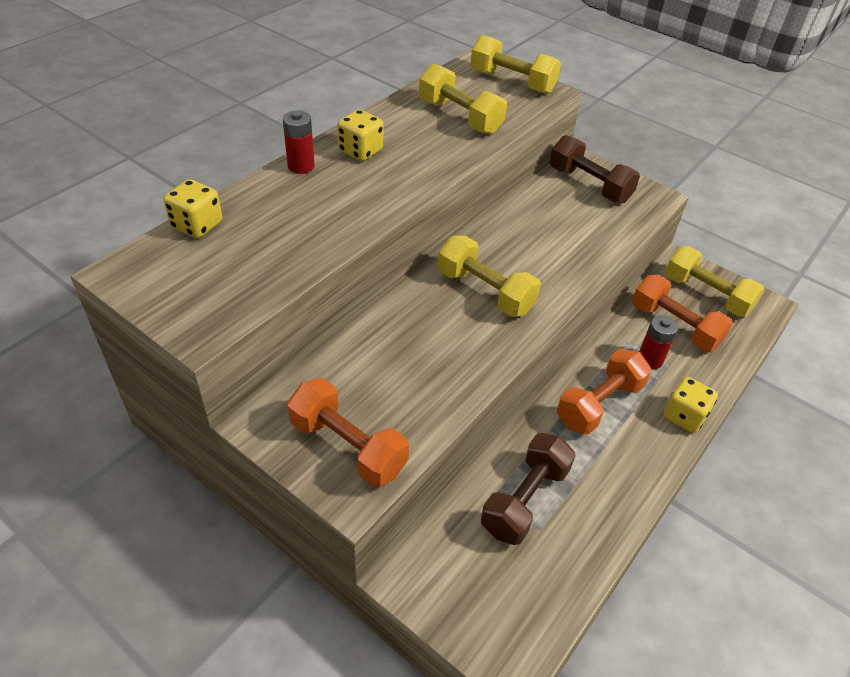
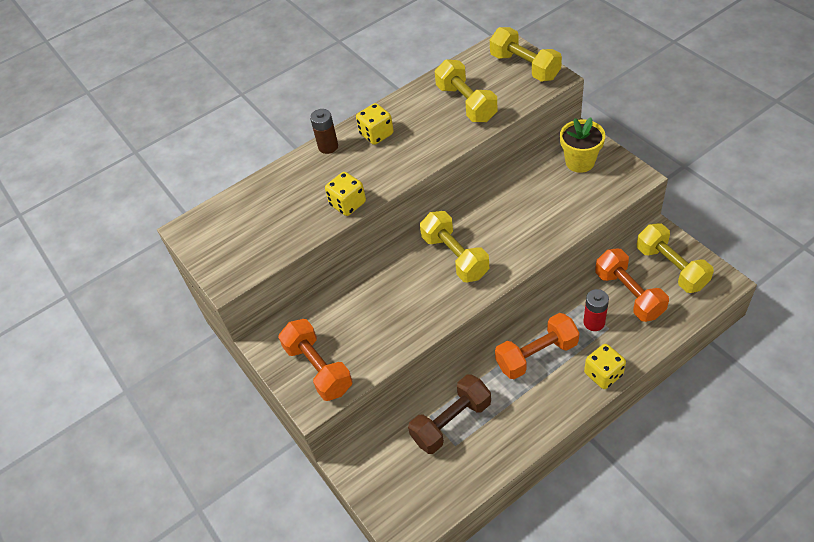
camera: 25 degrees right, 5 degrees up
(197, 225) = (243, 195): yellow dice -> yellow dice (348, 204)
(301, 166) = (328, 146): red battery -> brown battery
(589, 185) = (580, 162): brown dumbbell -> yellow flower pot

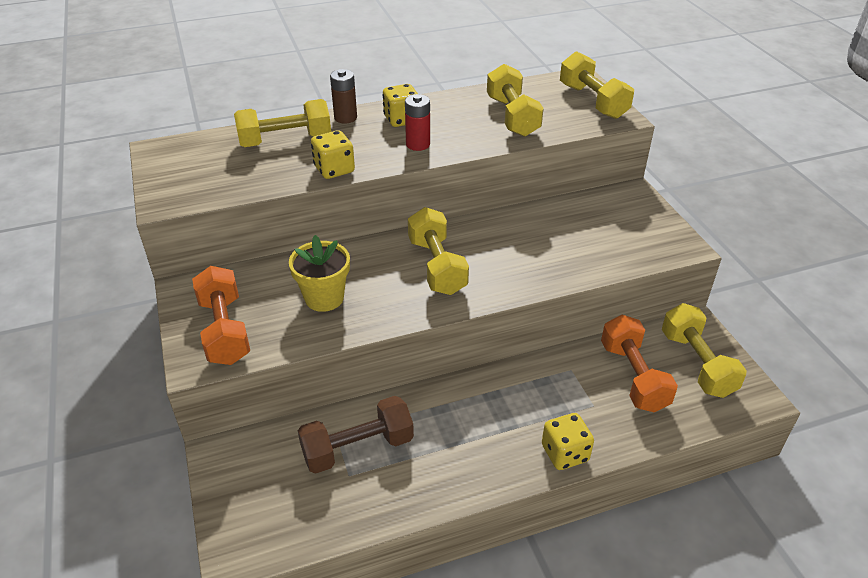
camera: 10 degrees right, 10 degrees down
(290, 186) = (285, 140): none -> yellow dumbbell
(536, 355) = (493, 407): orange dumbbell -> none
(580, 162) = (623, 216): yellow flower pot -> yellow flower pot (324, 298)
(594, 322) = (578, 394): red battery -> red battery (418, 144)

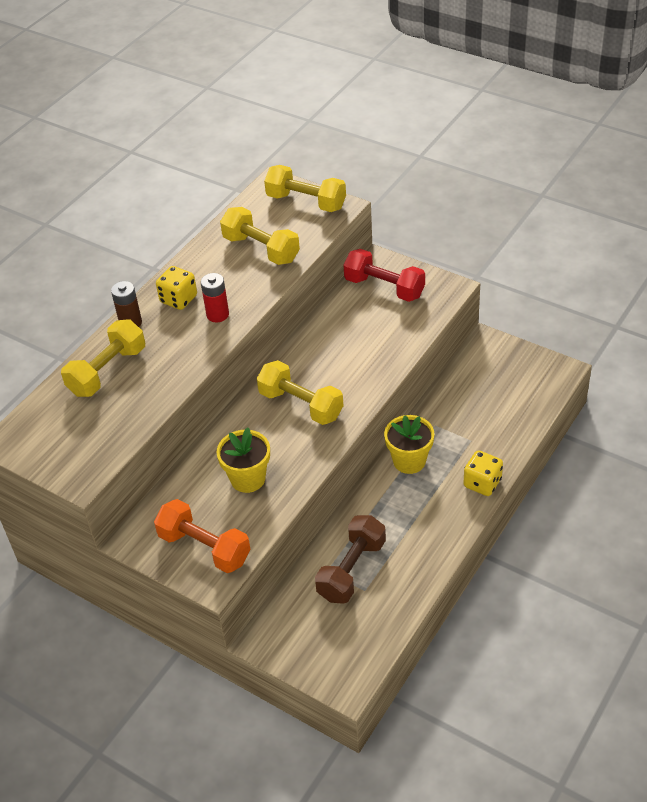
camera: 35 degrees left, 5 degrees up
(334, 169) = (179, 373): yellow dice -> none
(513, 386) = (409, 461): none -> yellow flower pot
(617, 215) = (384, 288): none -> red dumbbell
(633, 376) = (477, 404): orange dumbbell -> none
(697, 363) = (508, 369): yellow dumbbell -> none

